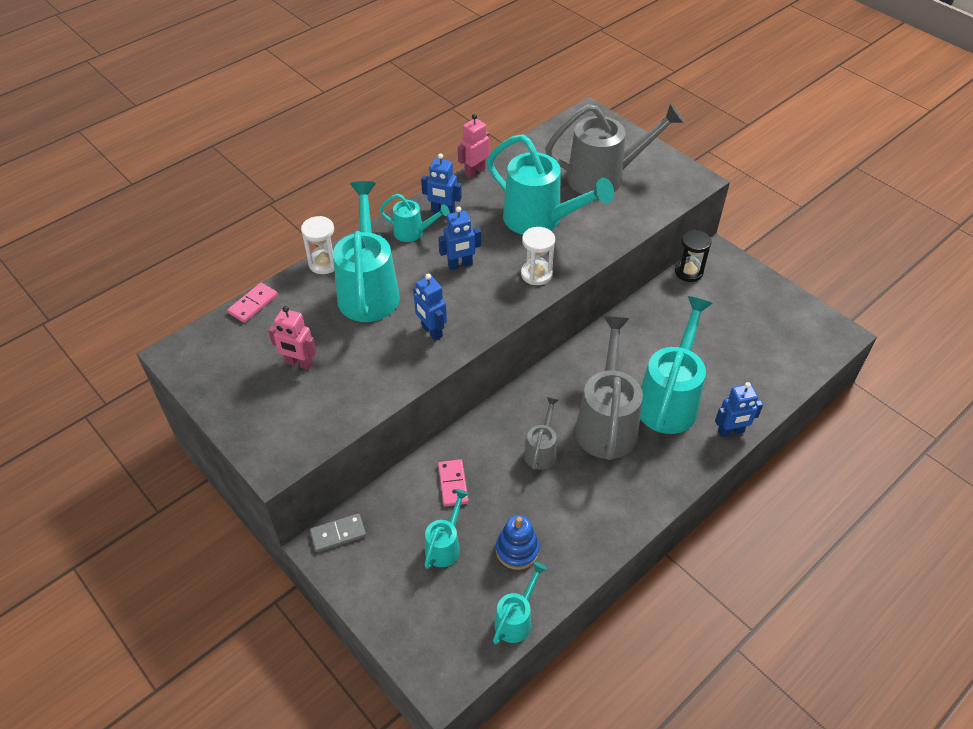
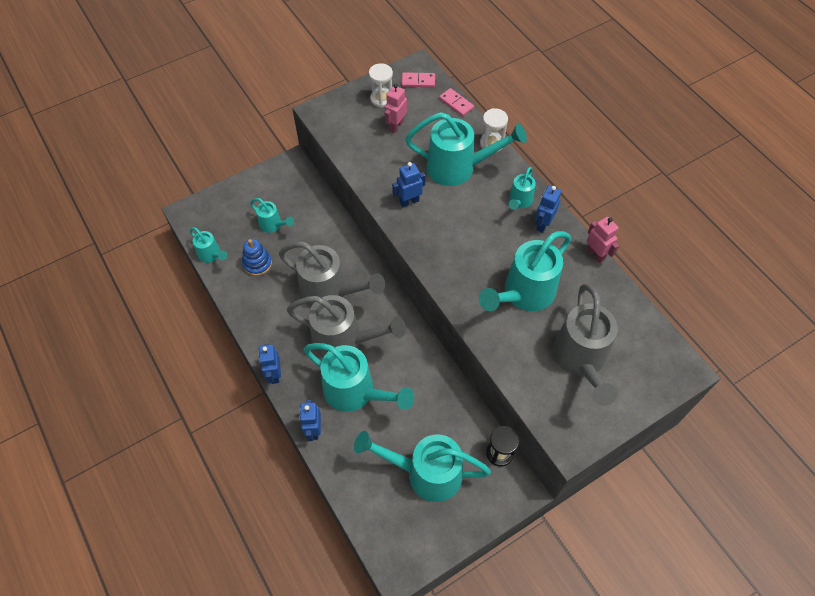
camera: 100 degrees right, 10 degrees up
(338, 534) = (298, 171): grey domino -> none
(453, 484) = (317, 235): pink domino -> pink domino (418, 81)
(460, 265) = (476, 228): blue robot -> blue robot (274, 374)
(536, 274) = (457, 279): white hourglass -> white hourglass (381, 99)
(541, 451) = (330, 292): grey watering can -> grey watering can, size x1.98
(735, 325) = (426, 473): none -> turquoise watering can

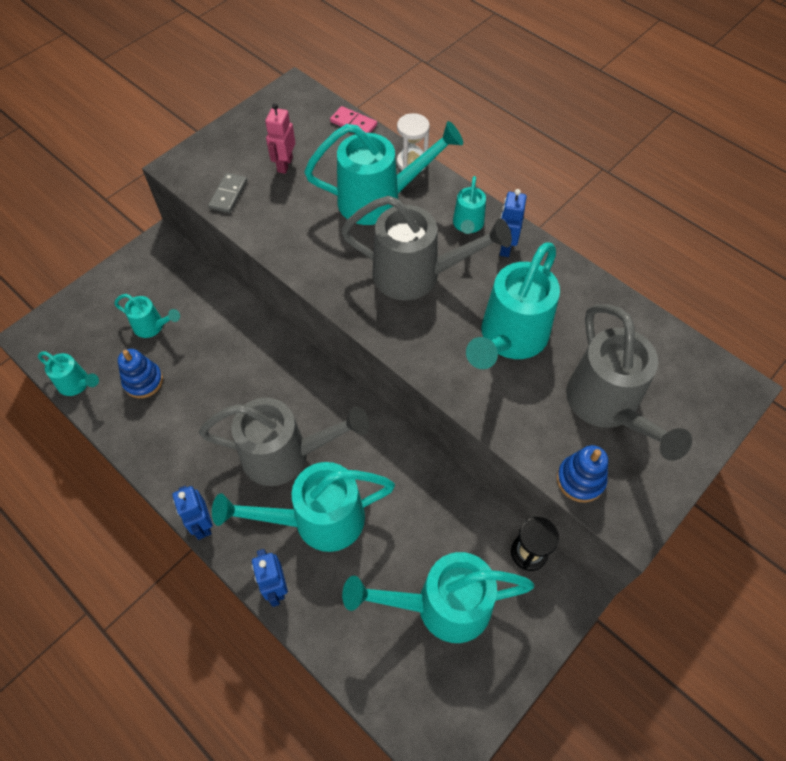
camera: 15 degrees left, 0 degrees up
(330, 292) = (250, 396): grey watering can -> grey watering can (416, 275)
(349, 141) = (228, 194): none -> grey domino
(355, 392) = (318, 520): turquoise watering can -> turquoise watering can turned 150 degrees clockwise
(381, 99) = (257, 135): white hourglass -> none
(409, 201) = (328, 254): blue robot -> none
(418, 81) = (298, 106): pink domino -> none
(543, 407) = (580, 480): none -> blue stacking toy
(595, 254) = (581, 270): pink robot -> none

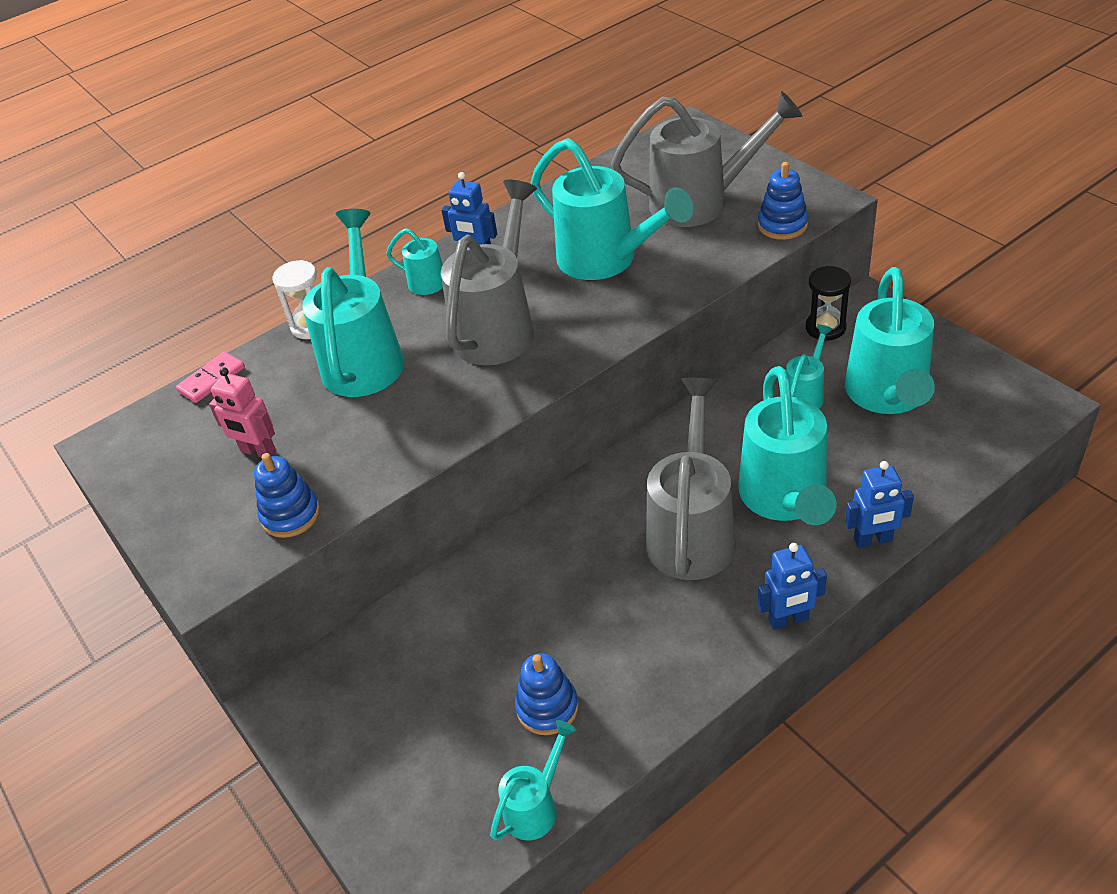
camera: 75 degrees left, 15 degrees down
(152, 326) = (446, 702): turquoise watering can -> turquoise watering can (805, 394)
(228, 194) = (290, 515): grey domino -> blue stacking toy

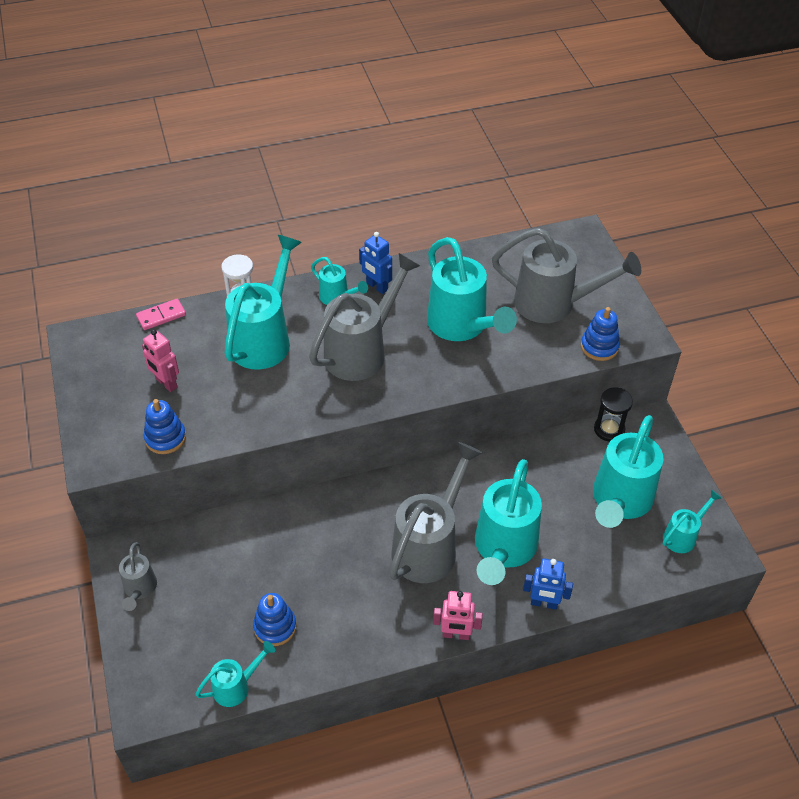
camera: 15 degrees right, 5 degrees up
(333, 736) = (139, 589): none -> grey watering can
(788, 620) = (456, 634): blue robot -> pink robot
(805, 394) = (563, 476): turquoise watering can -> turquoise watering can (683, 536)

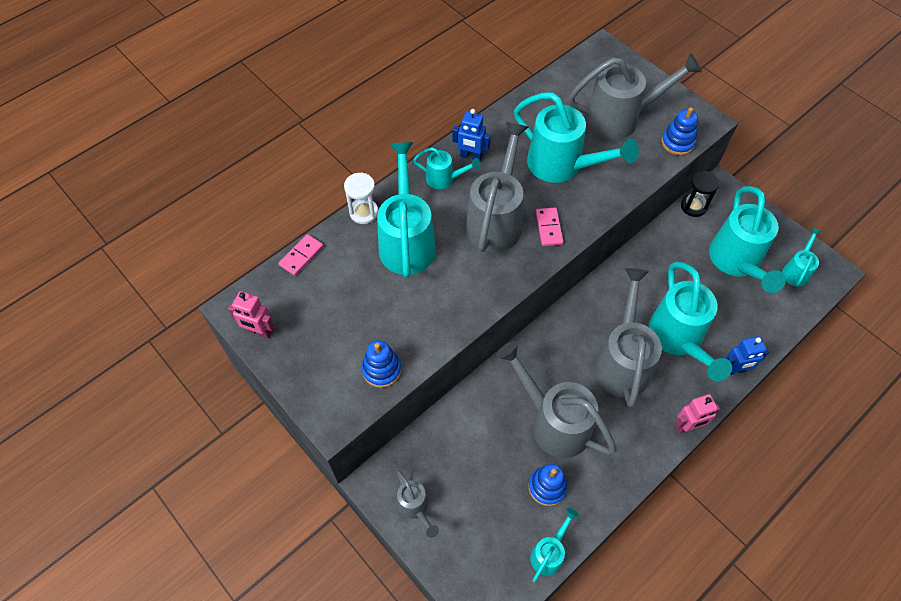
camera: 25 degrees left, 10 degrees up
(166, 383) = (348, 318): pink robot -> pink robot (259, 331)
(321, 572) = (554, 423): none -> grey watering can
(408, 377) = (549, 228): none -> pink domino

